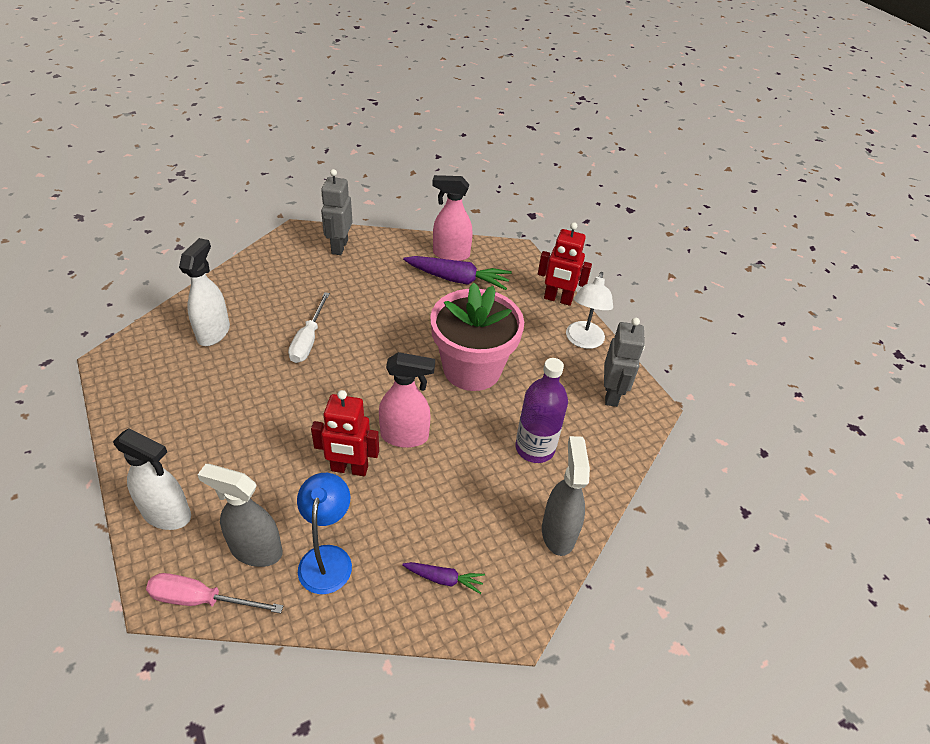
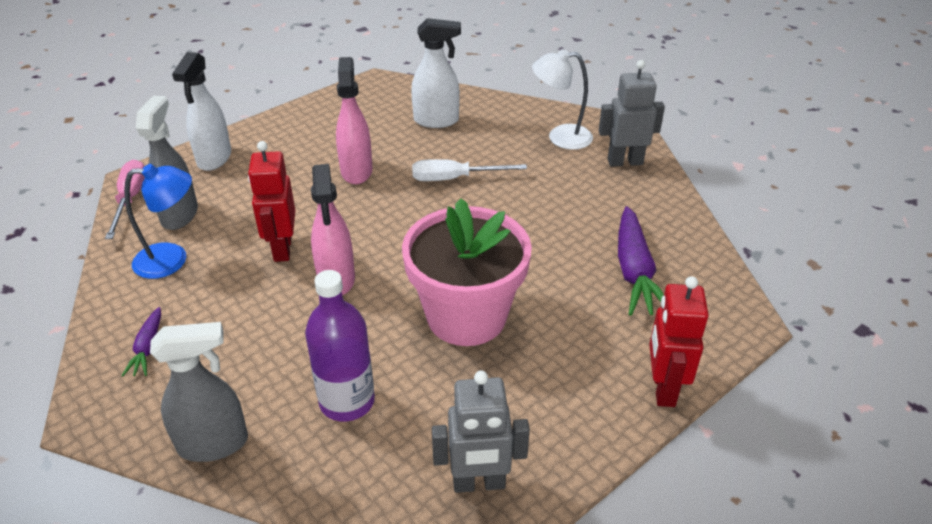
camera: 80 degrees right, 5 degrees down
(450, 254) = (683, 255): pink spray bottle -> pink spray bottle (356, 171)
(583, 341) = (582, 433): white lamp -> white lamp (560, 137)

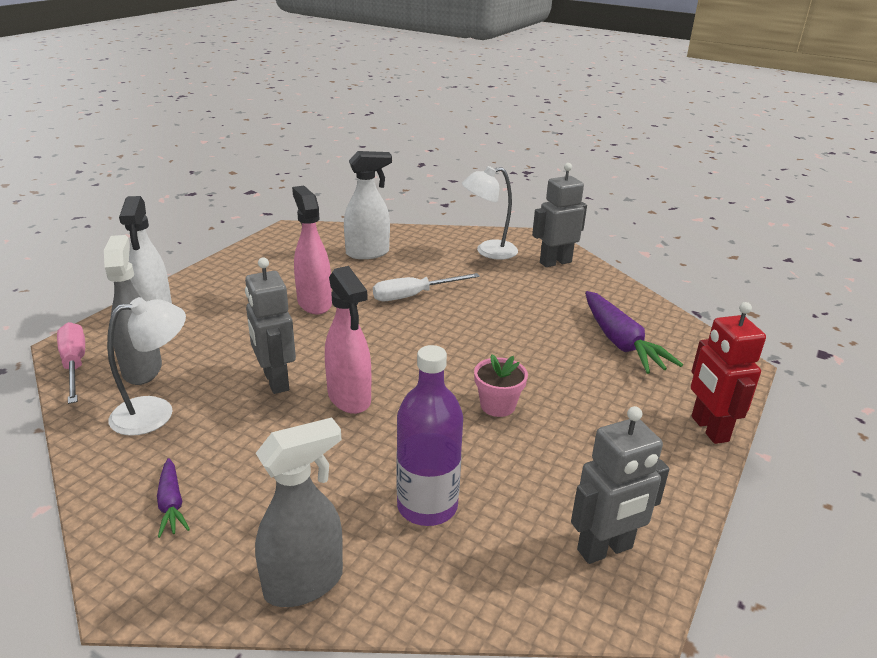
camera: 20 degrees left, 10 degrees down
(172, 260) = (155, 412): blue lamp -> white lamp
(282, 249) = (275, 381): red robot -> grey robot
(466, 316) = (497, 405): pink flower pot -> pink flower pot, size x0.43

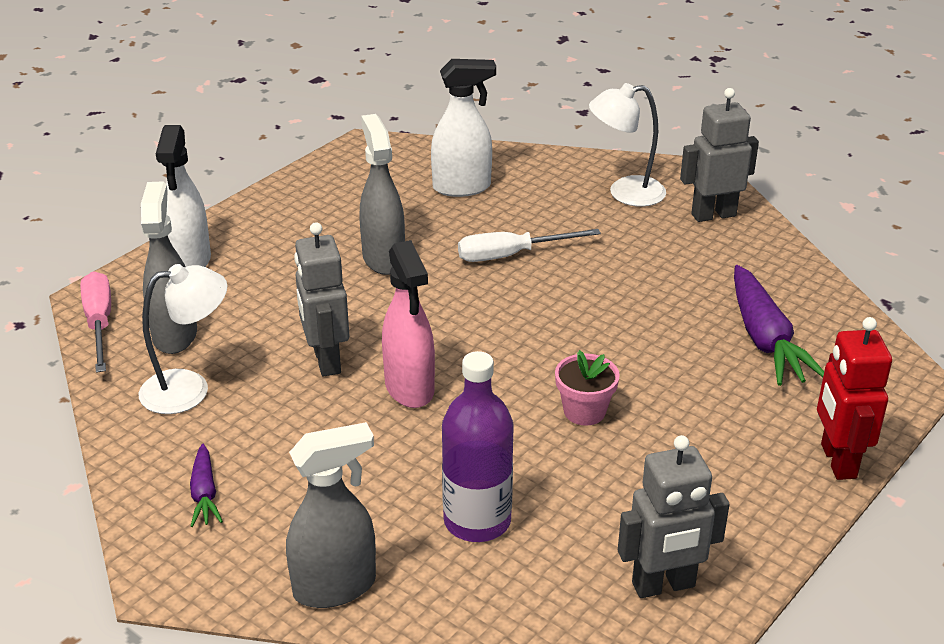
camera: 10 degrees right, 5 degrees up
(314, 303) = (383, 258): pink spray bottle -> grey spray bottle

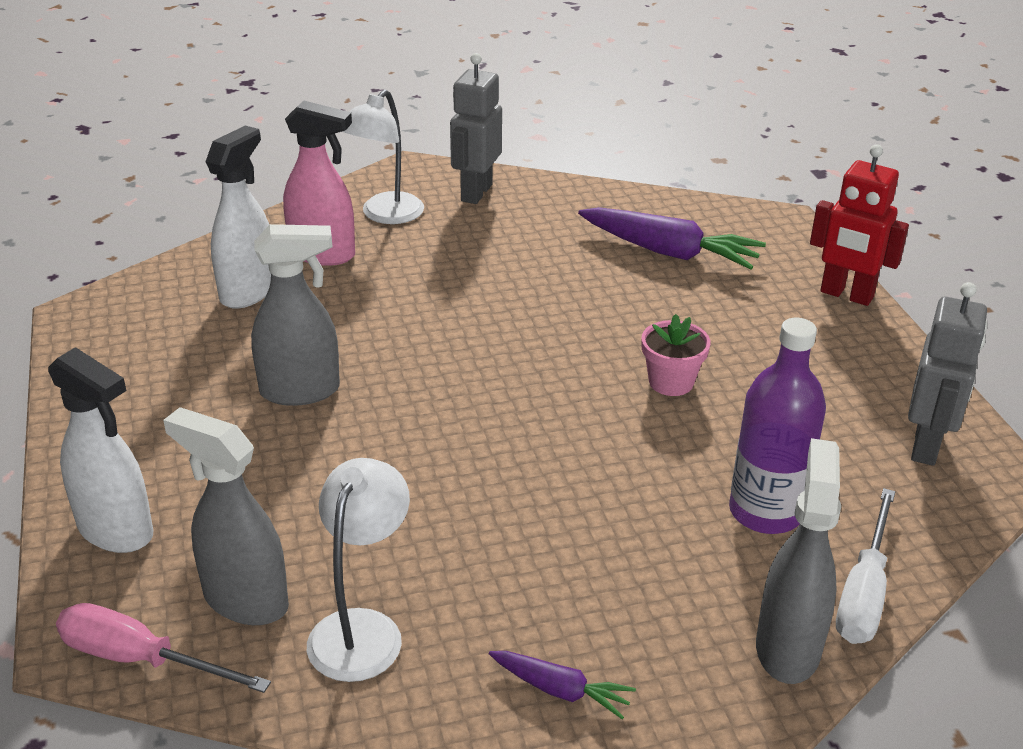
camera: 55 degrees left, 0 degrees up
(326, 360) = (427, 503): grey robot -> none
(383, 258) = (301, 391): grey spray bottle -> grey spray bottle turned 150 degrees clockwise
(410, 388) = (533, 467): pink spray bottle -> pink spray bottle (323, 254)
(511, 255) = (398, 315): white screwdriver -> white screwdriver (864, 592)

